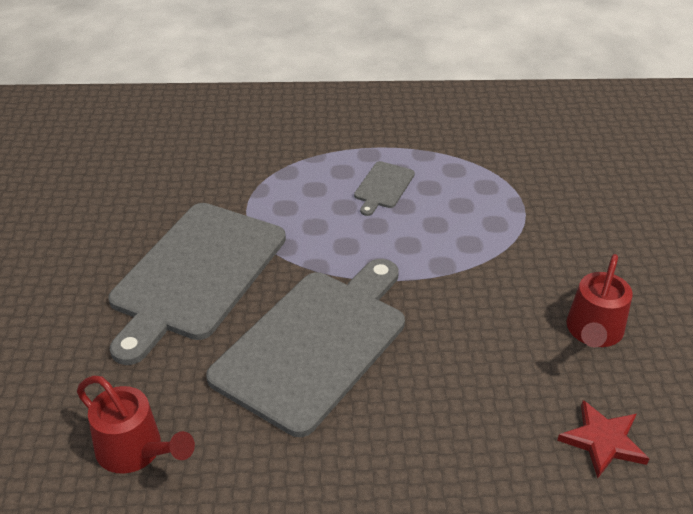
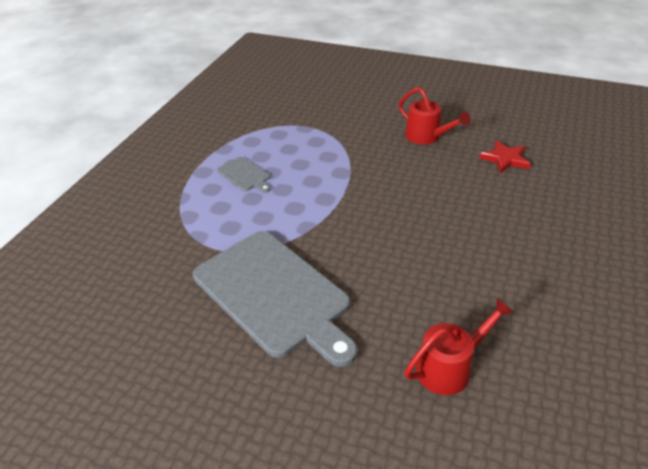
camera: 65 degrees left, 0 degrees up
(315, 344) = (384, 247): grey cutting board -> none

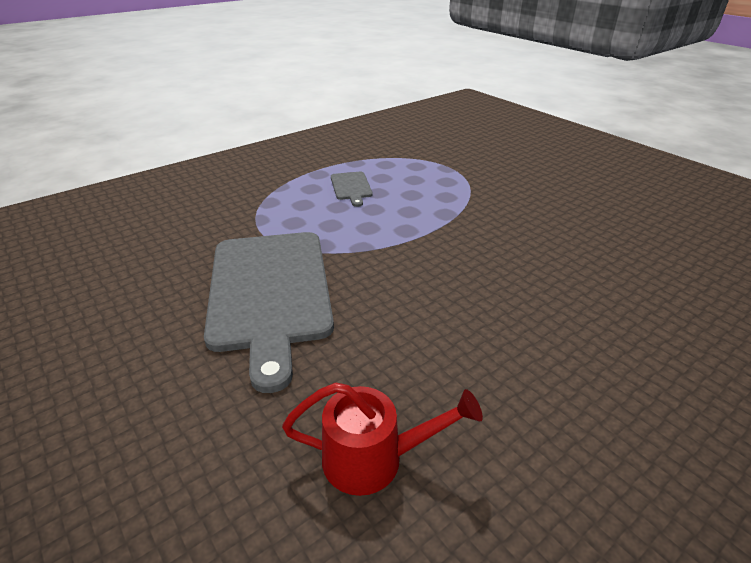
camera: 30 degrees right, 5 degrees down
(427, 137) = (575, 212): red watering can -> none
(505, 159) = (662, 263): red star -> none

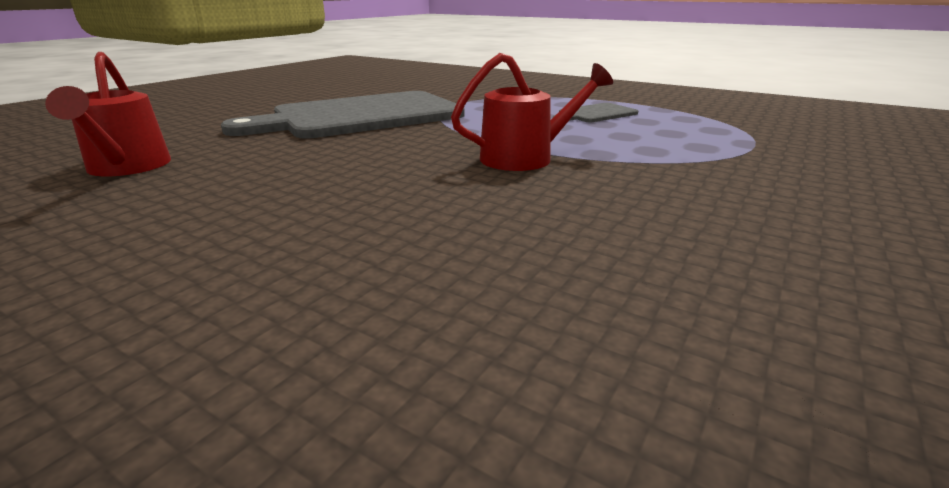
camera: 70 degrees right, 10 degrees down
(442, 238) = (526, 157): none -> red watering can

